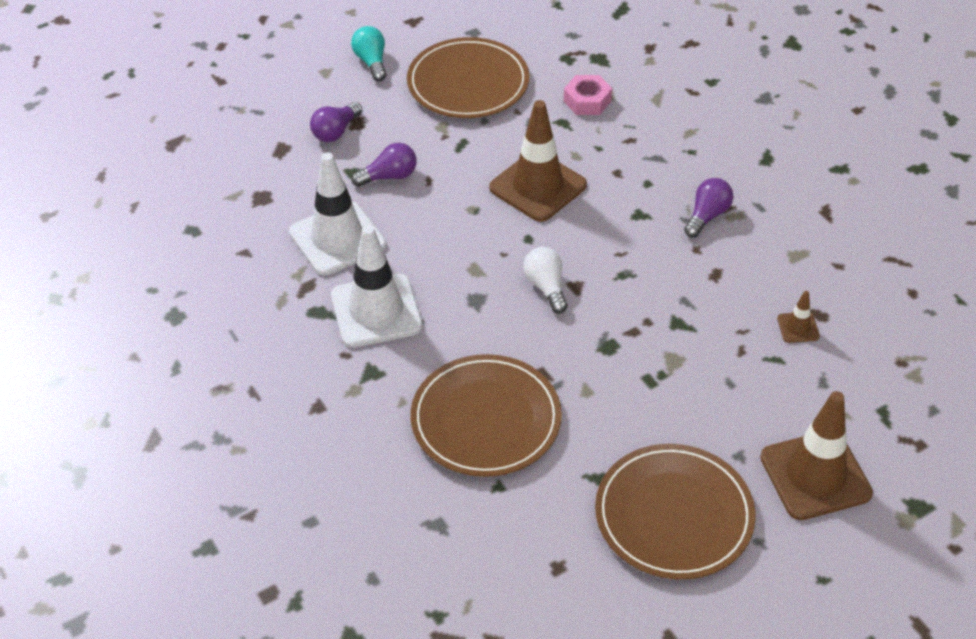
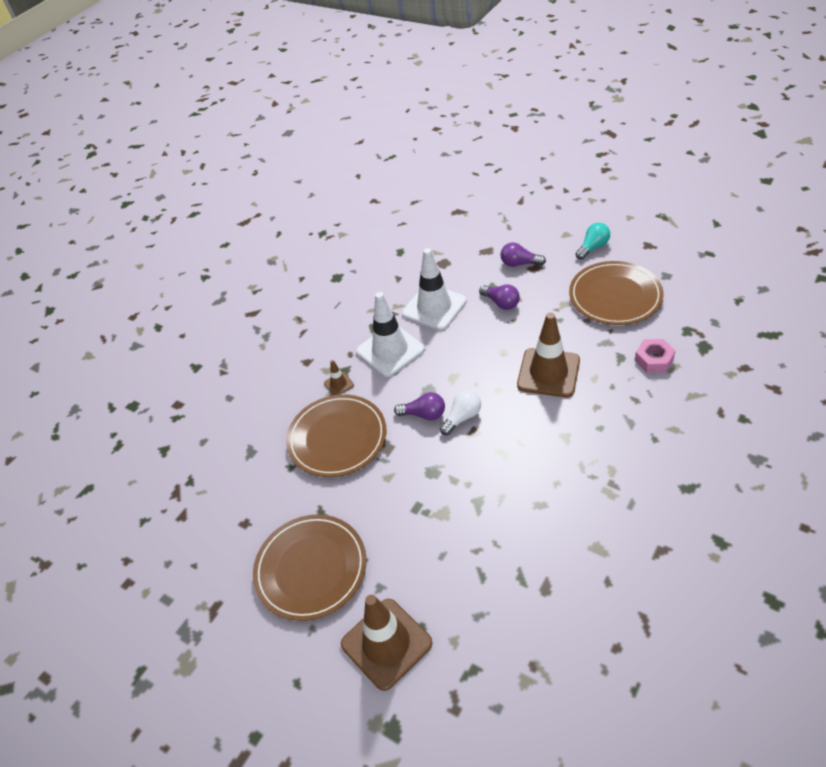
camera: 70 degrees right, 0 degrees up
(707, 216) = (595, 475): purple light bulb -> purple light bulb (424, 414)
(798, 327) = (522, 578): brown traffic cone -> brown traffic cone (339, 384)

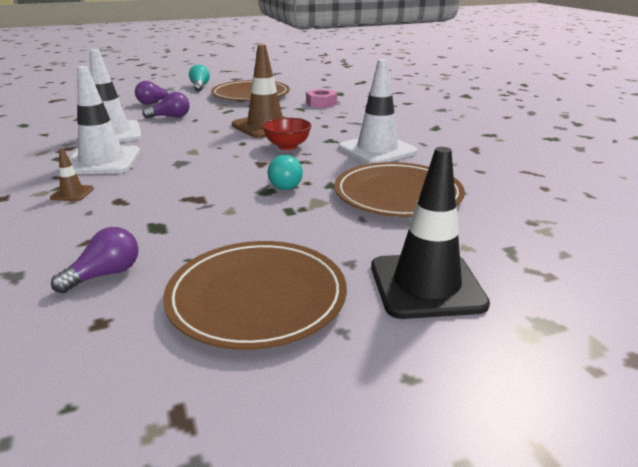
camera: 60 degrees left, 20 degrees down
(337, 438) = (129, 217): brown plate -> brown plate (397, 194)
(386, 643) = (426, 285): brown traffic cone -> black traffic cone
(424, 414) = (200, 173): purple light bulb -> purple light bulb (105, 274)
(452, 473) = (284, 184): none -> turquoise light bulb
(462, 417) = (238, 161): white light bulb -> none
(521, 421) = (287, 146): none -> red bowl
(578, 482) = (377, 150): none -> white traffic cone

